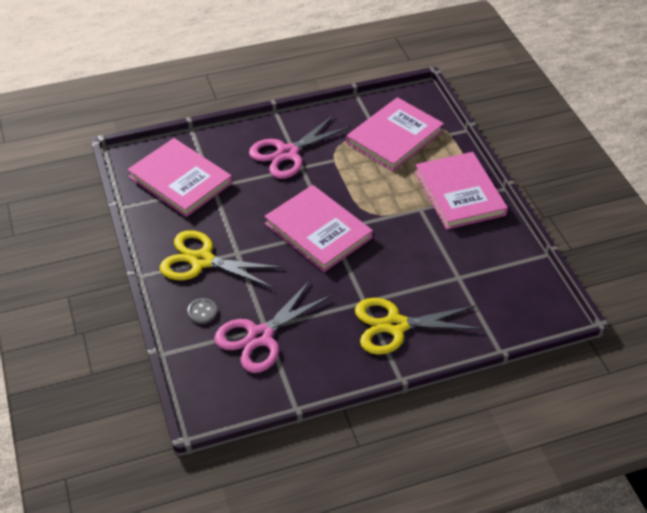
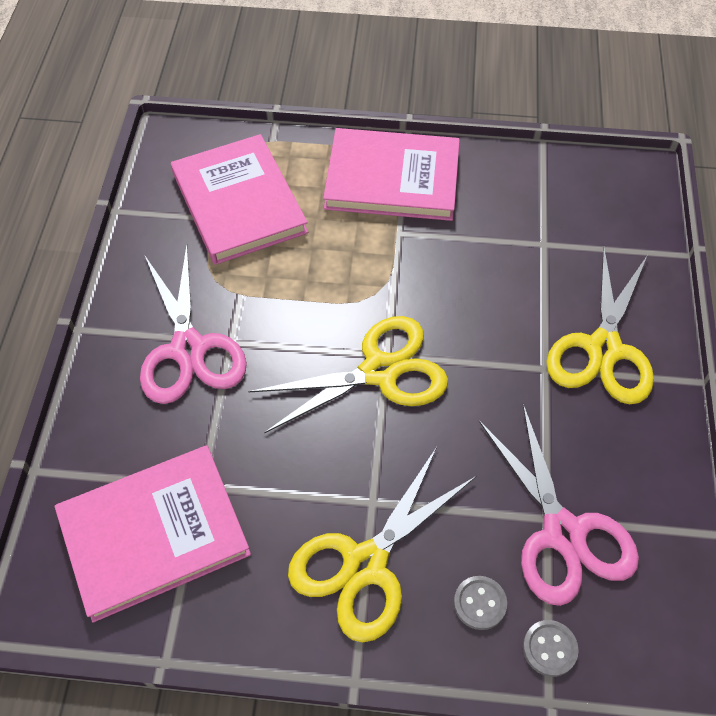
camera: 65 degrees left, 10 degrees up
(190, 347) = (549, 648): none -> grey button
(318, 231) = (380, 371): pink book -> yellow scissors

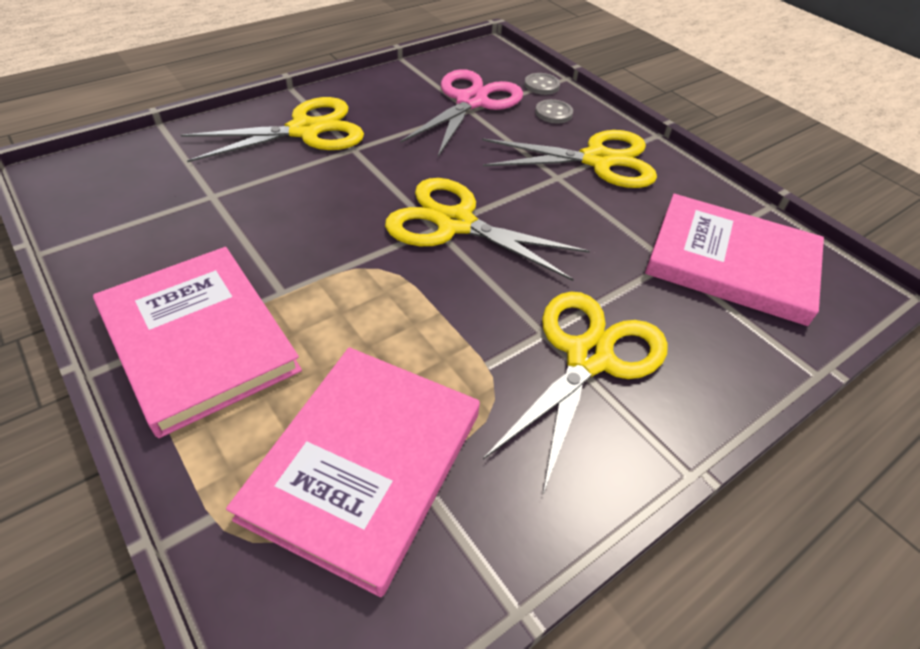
camera: 135 degrees left, 10 degrees down
(188, 349) = (588, 358): pink scissors -> yellow scissors

